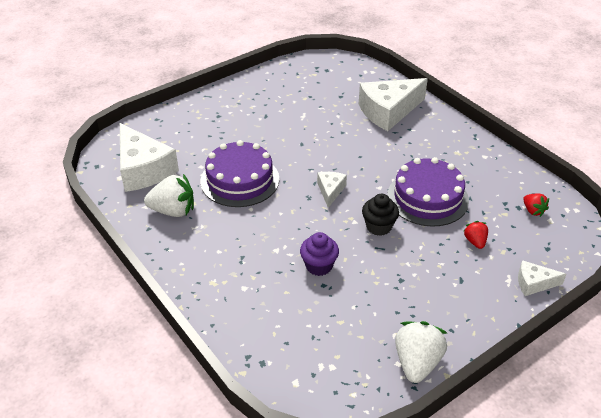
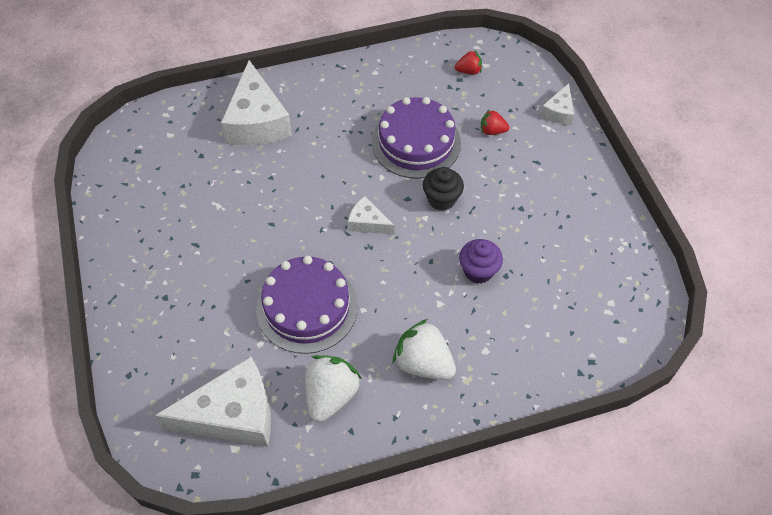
camera: 70 degrees left, 15 degrees up
(417, 363) = (624, 234): white strawberry -> white strawberry (423, 363)

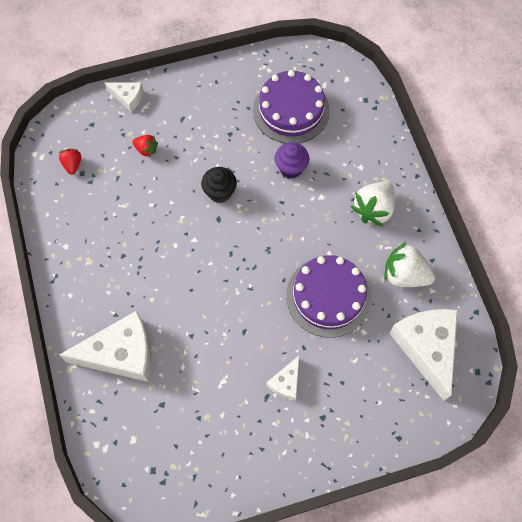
camera: 90 degrees left, 10 degrees up
(368, 222) = (243, 250): white cheese -> white cheese (286, 382)
(416, 142) = (156, 211): purple cake -> purple cake (291, 110)
(492, 131) = (146, 149): red strawberry -> red strawberry turned 75 degrees counterclockwise

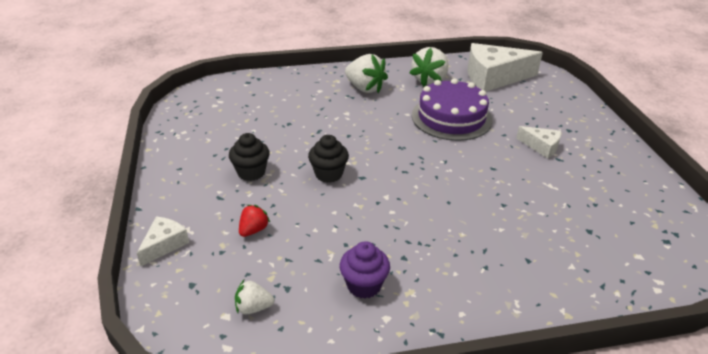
camera: 85 degrees left, 30 degrees down
(72, 165) = (253, 307): red strawberry -> white strawberry
(121, 354) = (536, 263): white cheese -> none
(216, 134) = (251, 172): none -> black cupcake
(291, 110) = (241, 122): purple cake -> none
(291, 168) = (310, 127): purple cupcake -> purple cupcake (364, 285)

